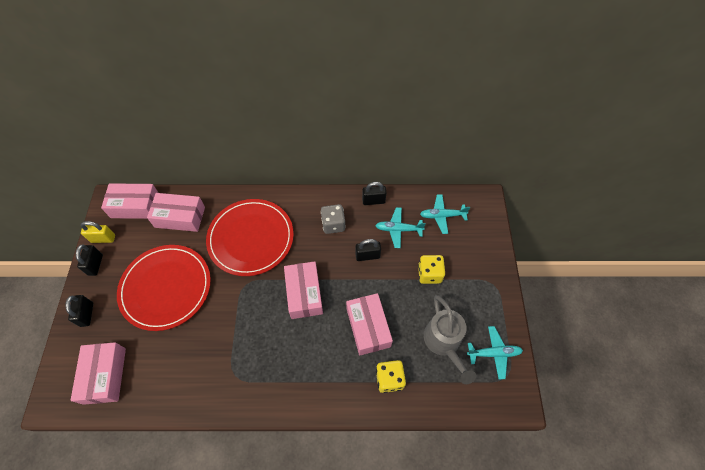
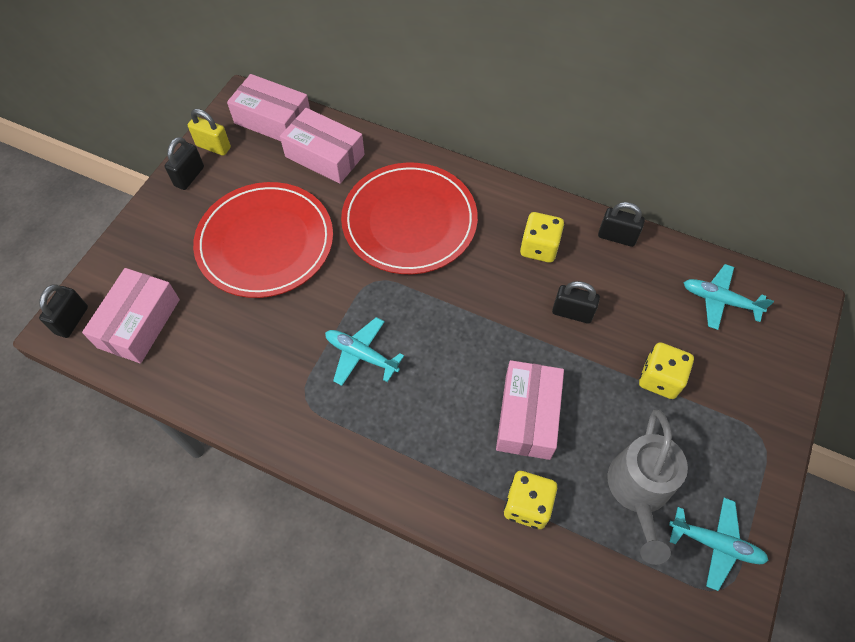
camera: 25 degrees right, 0 degrees up
(87, 314) = (151, 236): black padlock -> black padlock (72, 320)
(304, 294) = (452, 328): pink box -> none
(333, 224) = (539, 247): grey dice -> yellow dice
(398, 229) = (638, 293): turquoise plane -> turquoise plane (361, 355)

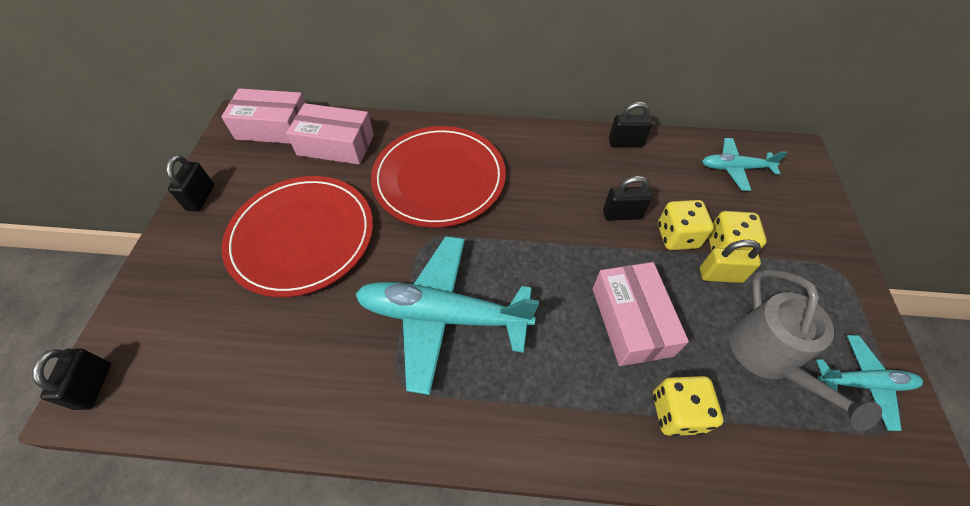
camera: 20 degrees left, 5 degrees down
(139, 323) = (180, 362): pink box -> none
(213, 147) = (219, 165): yellow padlock -> yellow padlock (720, 275)
(361, 355) = (442, 315): turquoise plane -> turquoise plane, size x1.92
(539, 247) = (565, 169): yellow dice -> yellow dice (677, 236)

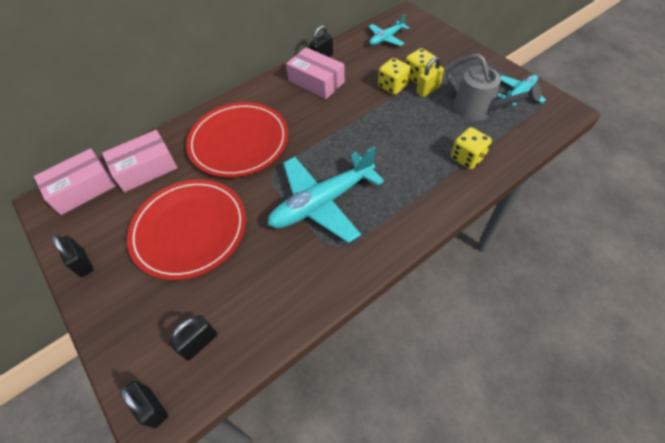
camera: 40 degrees left, 0 degrees up
(622, 214) = (357, 94): black padlock -> black padlock (199, 343)
(631, 321) = (411, 137): pink box -> pink box (316, 82)

